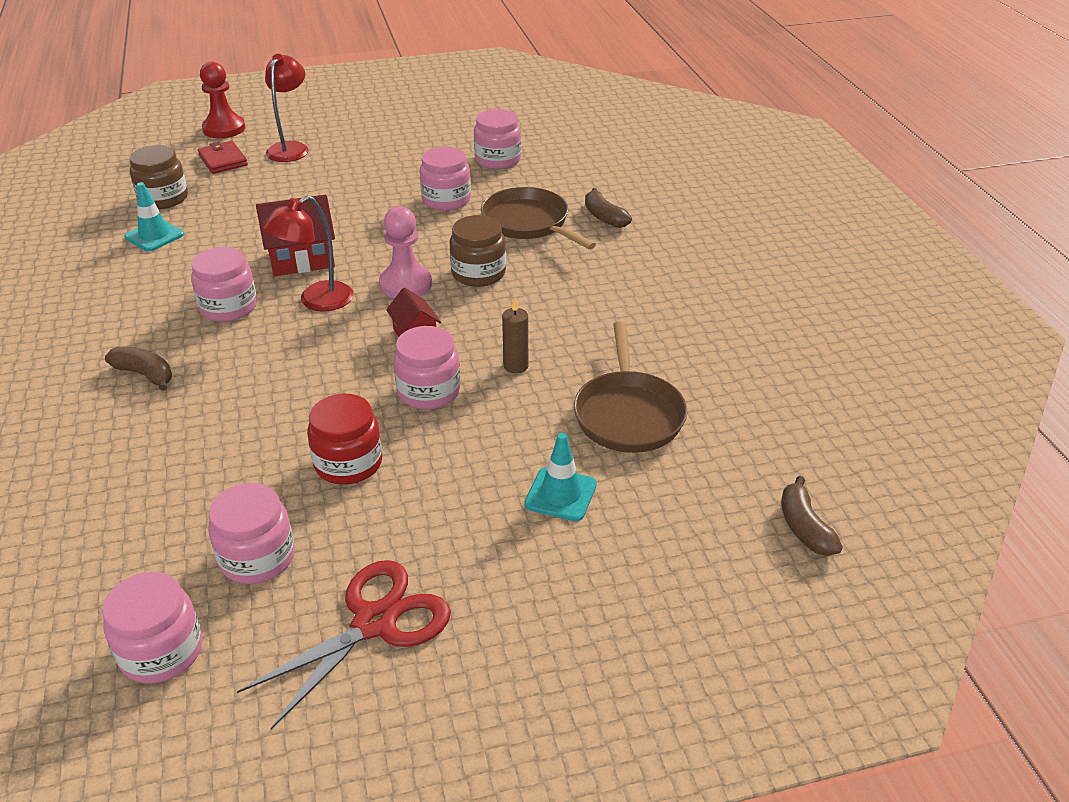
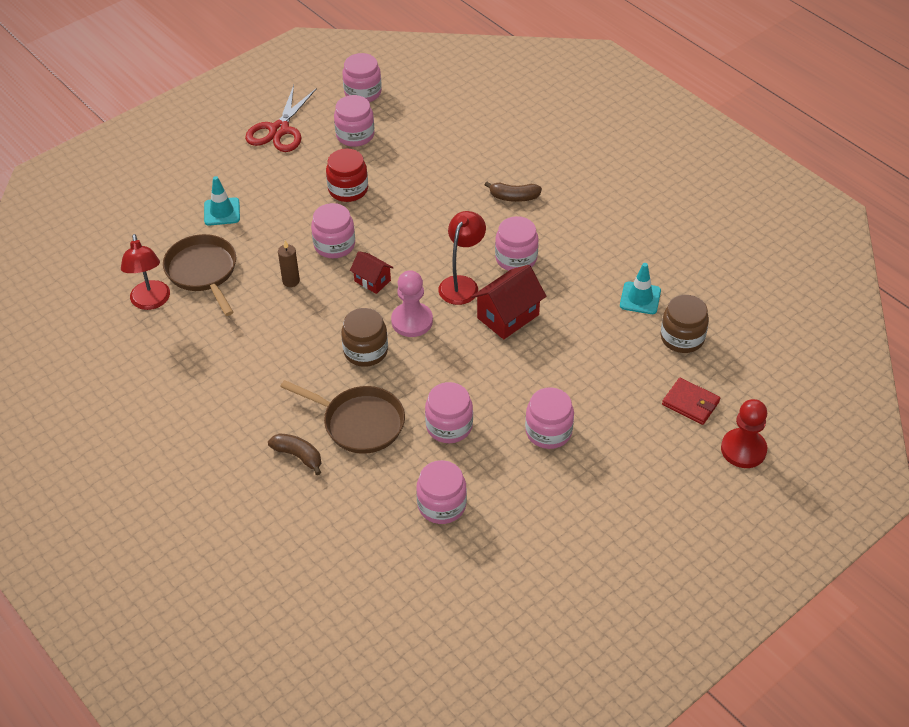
camera: 155 degrees right, 10 degrees up
(291, 148) = (650, 445): red lamp -> red lamp (151, 302)
(363, 175) = (548, 431): none -> pink jar
(804, 527) = (83, 238): brown banana -> none

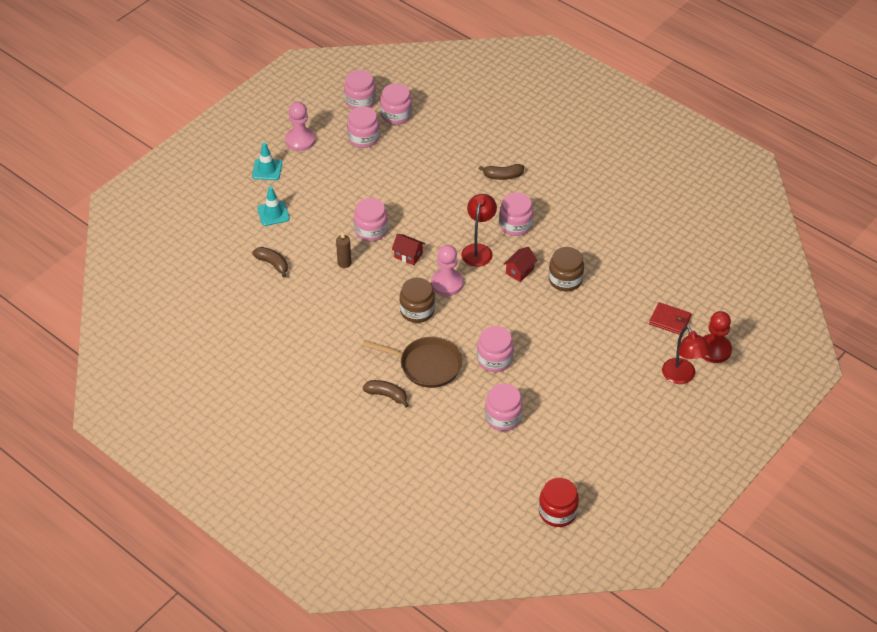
camera: 10 degrees left, 0 degrees up
(151, 302) = (238, 292): red lamp -> red lamp (682, 377)
(203, 272) = (272, 264): brown pan -> brown banana
(279, 130) = (300, 140): red scissors -> pink pawn
(348, 189) = (370, 184): red jar -> red jar (557, 512)
(508, 316) = (519, 271): red house -> red house, size x0.60
(548, 431) = (569, 354): pink jar -> pink jar (396, 115)
(640, 298) = (617, 245): turquoise traffic cone -> turquoise traffic cone (267, 170)
(682, 338) = (654, 272): brown jar -> brown jar (565, 280)

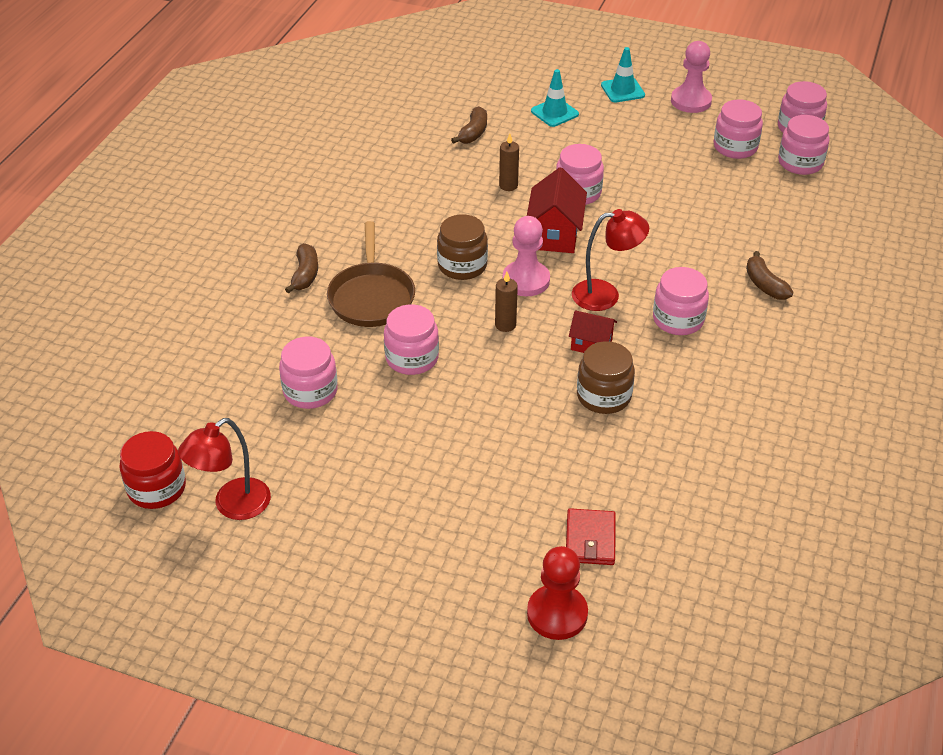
camera: 70 degrees right, 5 degrees down
(408, 255) = (555, 234): red house -> red house, size x1.66
(484, 306) = (505, 325): none -> brown candle
(682, 377) = (477, 582): red lamp -> red lamp (232, 506)

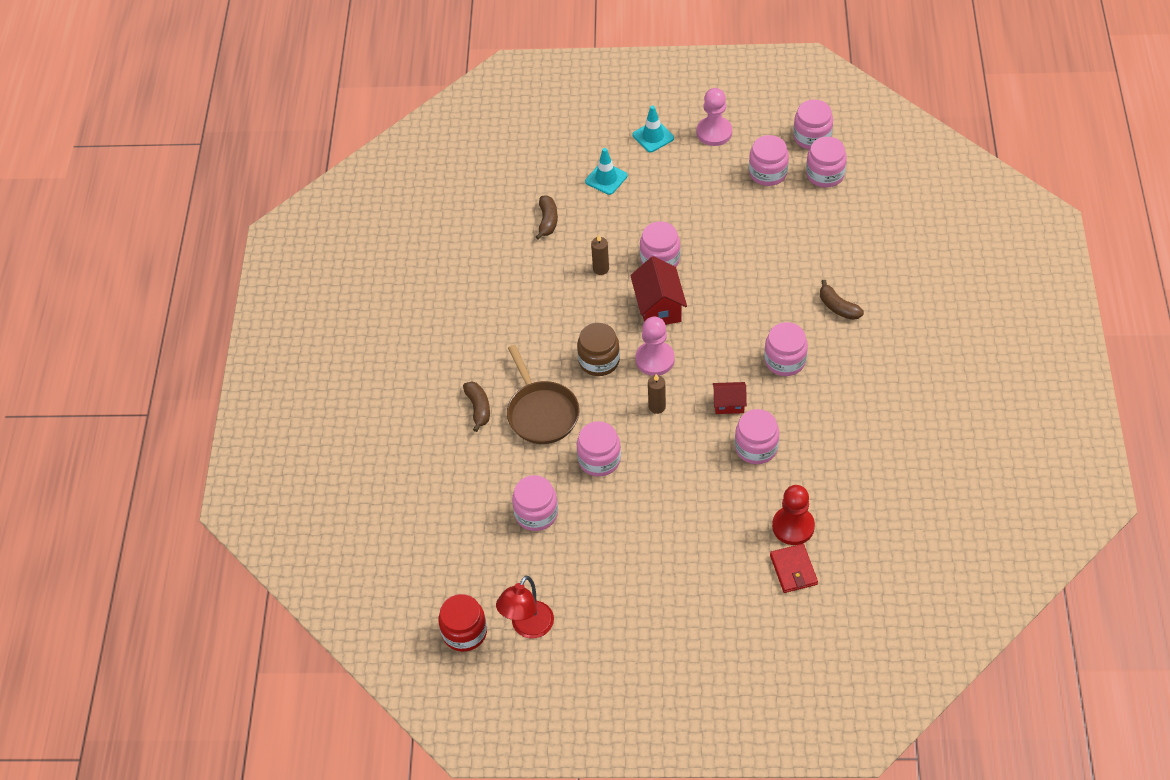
camera: 15 degrees left, 10 degrees up
(557, 614) = (793, 634): red pawn -> red pawn (793, 526)
(603, 396) = (756, 447): brown jar -> pink jar
(605, 295) = (721, 354): red lamp -> none

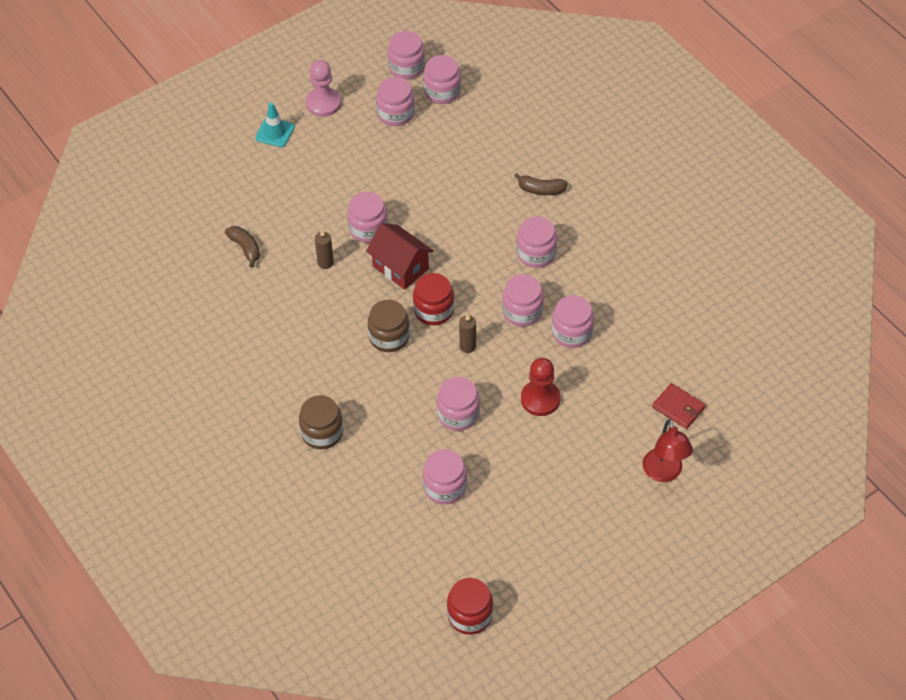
camera: 40 degrees left, 0 degrees up
(478, 408) = (322, 433): brown banana -> brown jar
(528, 628) = (517, 579): red lamp -> red lamp (664, 473)
(541, 412) = (378, 405): brown pan -> none
(606, 178) = (265, 187): turquoise traffic cone -> none
(655, 359) = (433, 310): pink pawn -> red jar
(729, 404) = (522, 311): red house -> pink jar
(793, 526) = (650, 375): red pawn -> red pawn (540, 399)

